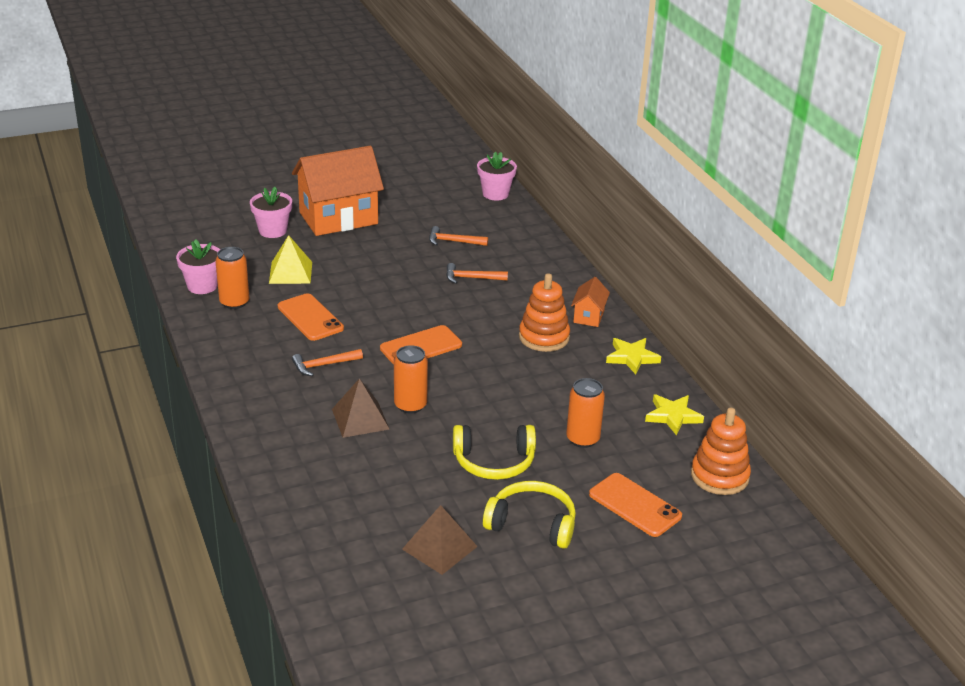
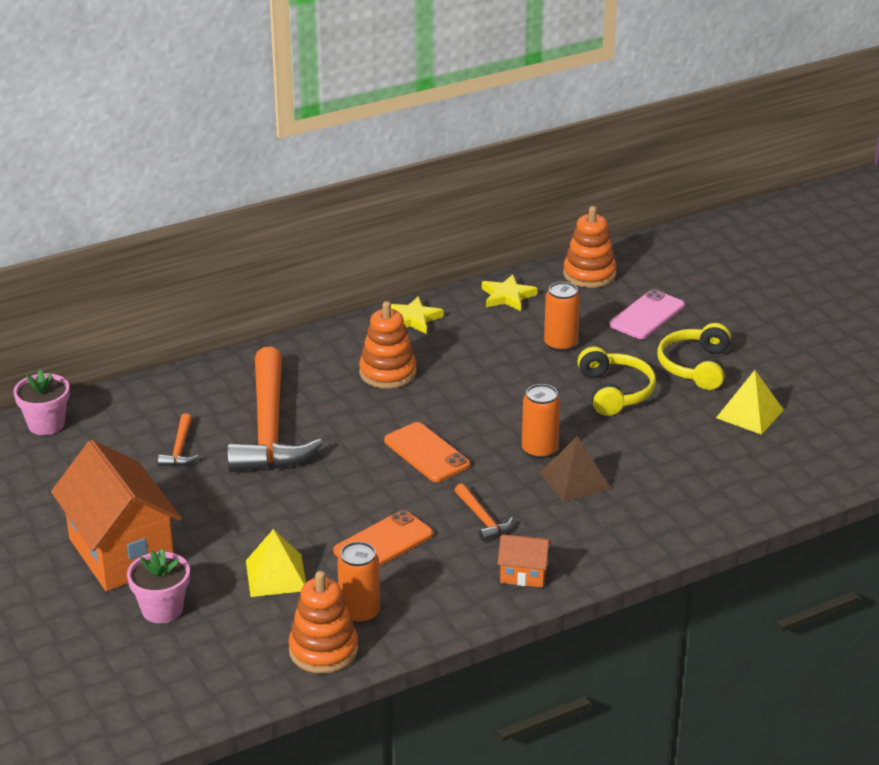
camera: 95 degrees left, 0 degrees up
(202, 286) = (323, 650): pink flower pot -> orange stacking toy
(439, 547) = (749, 414): brown pyramid -> yellow pyramid
(472, 278) = (269, 428): orange hammer -> orange hammer, size x2.41
(589, 316) = (339, 346): orange house -> orange house (523, 574)
(634, 505) = (647, 315): orange phone -> pink phone

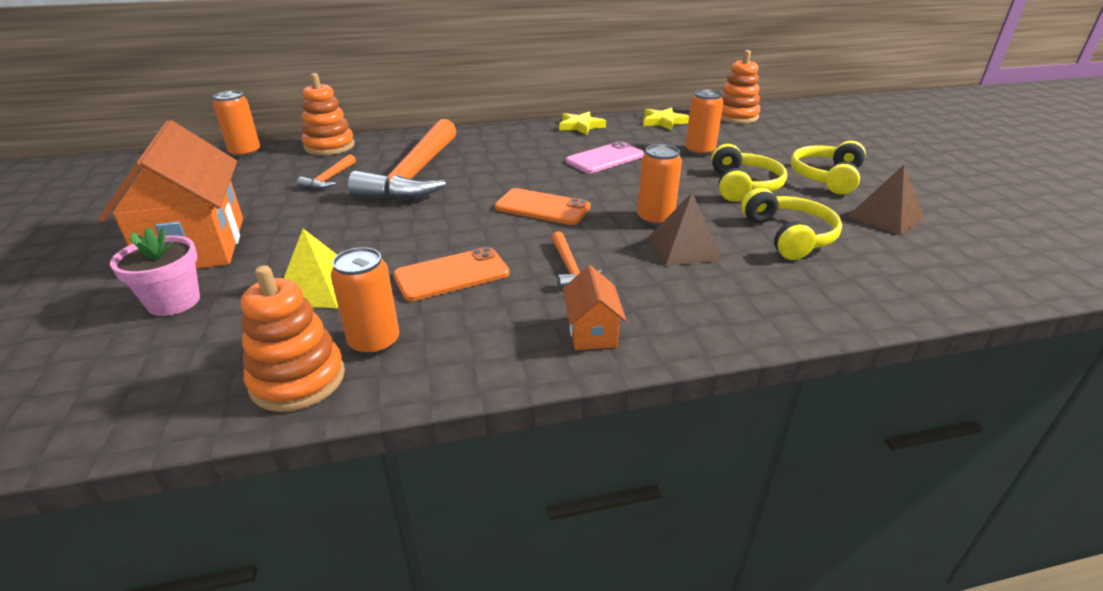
camera: 15 degrees right, 0 degrees up
(46, 424) = (245, 153): pink flower pot -> orange can
(387, 373) = (541, 153): orange stacking toy -> orange stacking toy (329, 146)
(426, 453) = (542, 207): orange phone -> orange phone turned 45 degrees counterclockwise
(523, 574) = (591, 332): orange house -> orange house turned 60 degrees clockwise
(647, 315) = (782, 142): pink phone -> pink phone (605, 158)
(664, 451) = (789, 236): none -> yellow headphones
(749, 414) = (885, 217): yellow pyramid -> brown pyramid

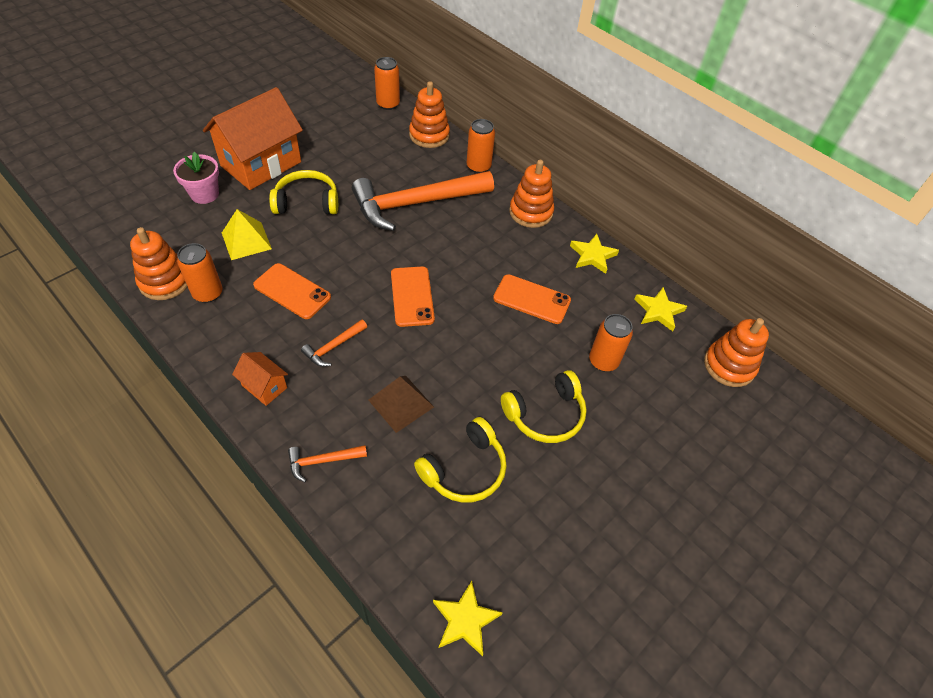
camera: 55 degrees right, 20 degrees up
(329, 179) = (379, 166): orange hammer -> orange hammer (323, 461)
(500, 133) = (531, 212): none -> orange stacking toy
(591, 332) = (264, 386): orange house -> orange house turned 75 degrees clockwise
(605, 158) = (531, 299): pink phone -> orange phone
(655, 219) = (438, 370): orange can -> orange can (478, 166)
(826, 177) = (616, 478): yellow headphones -> yellow headphones (307, 202)
(885, 217) = (553, 540): brown pyramid -> none
(972, 280) = (465, 620): none -> yellow star

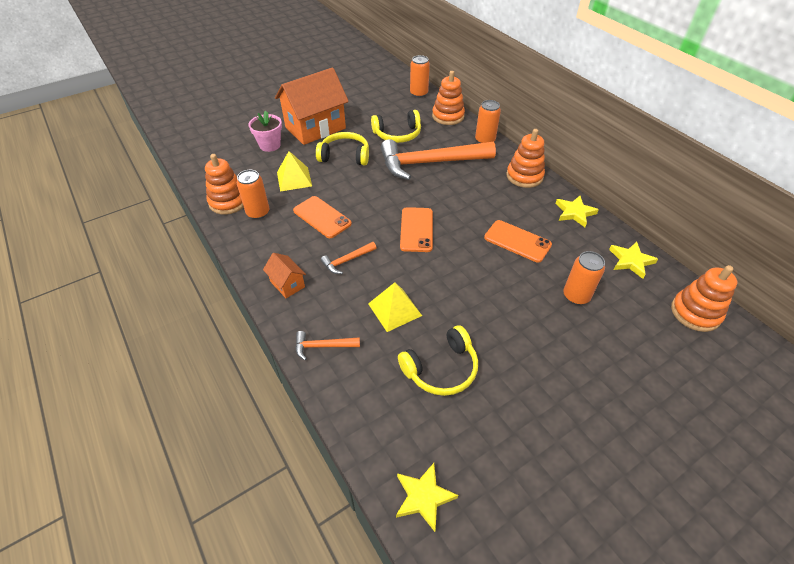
camera: 15 degrees right, 5 degrees down
(401, 403) = (394, 309): brown pyramid -> yellow pyramid
(545, 414) = (518, 333): yellow headphones -> yellow headphones (397, 134)

